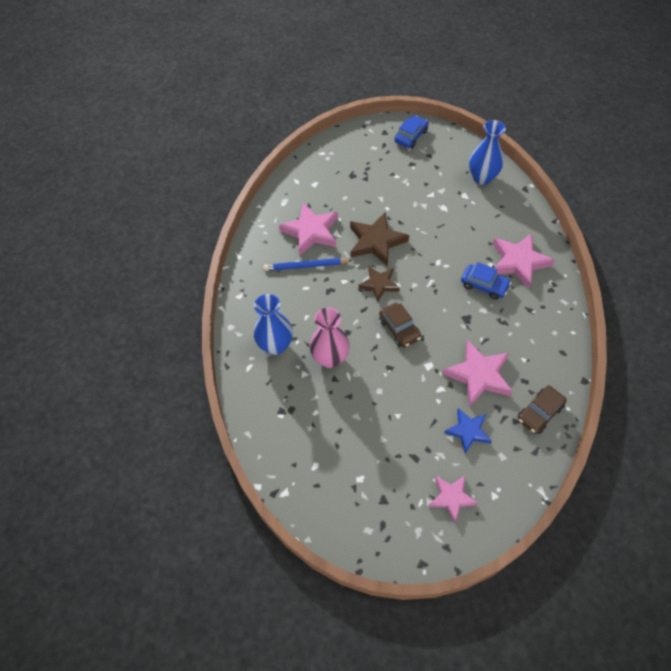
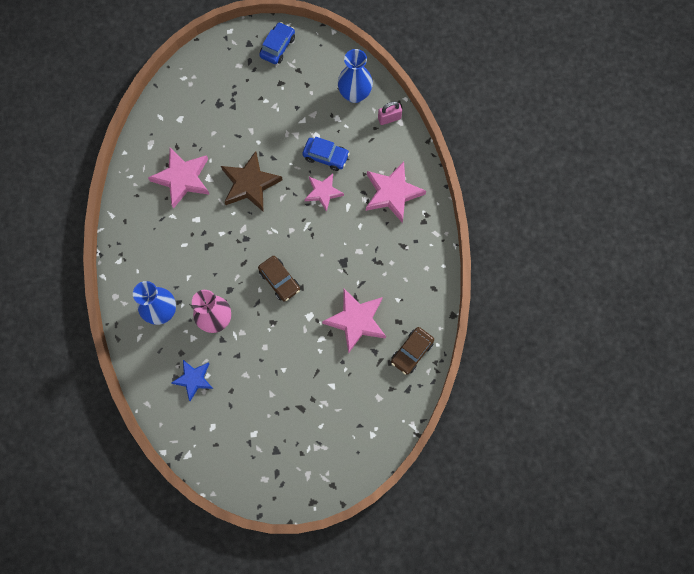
camera: 10 degrees left, 15 degrees up
(306, 266) = (182, 220): blue pencil -> none
(379, 284) = (256, 233): brown star -> none
(451, 498) = (335, 441): pink star -> pink star (323, 192)
(468, 431) = (348, 377): blue star -> blue star (193, 379)
(484, 285) = (359, 223): blue car -> blue car (326, 156)
(515, 199) = (389, 118): none -> pink padlock

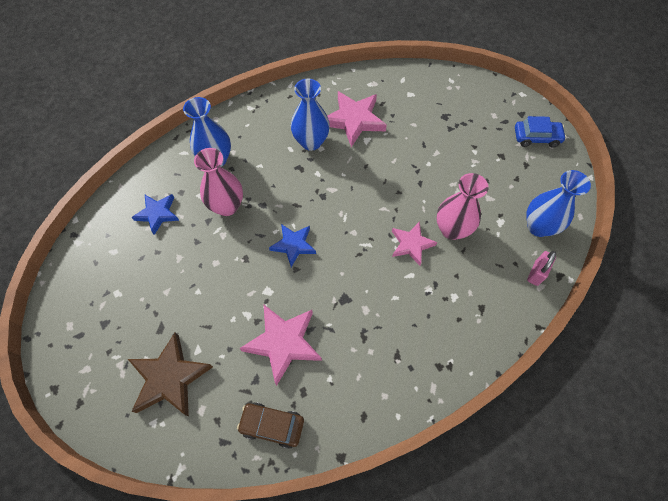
camera: 65 degrees right, 10 degrees down
(186, 224) = (311, 142): none -> blue vase
(250, 184) = (381, 175): brown star -> brown star (170, 377)
(279, 280) = (293, 245): brown car -> blue star
(326, 156) = (452, 229): blue car -> pink vase
(389, 118) = (536, 273): pink padlock -> pink padlock turned 75 degrees clockwise
(392, 193) = (452, 315): pink star -> none

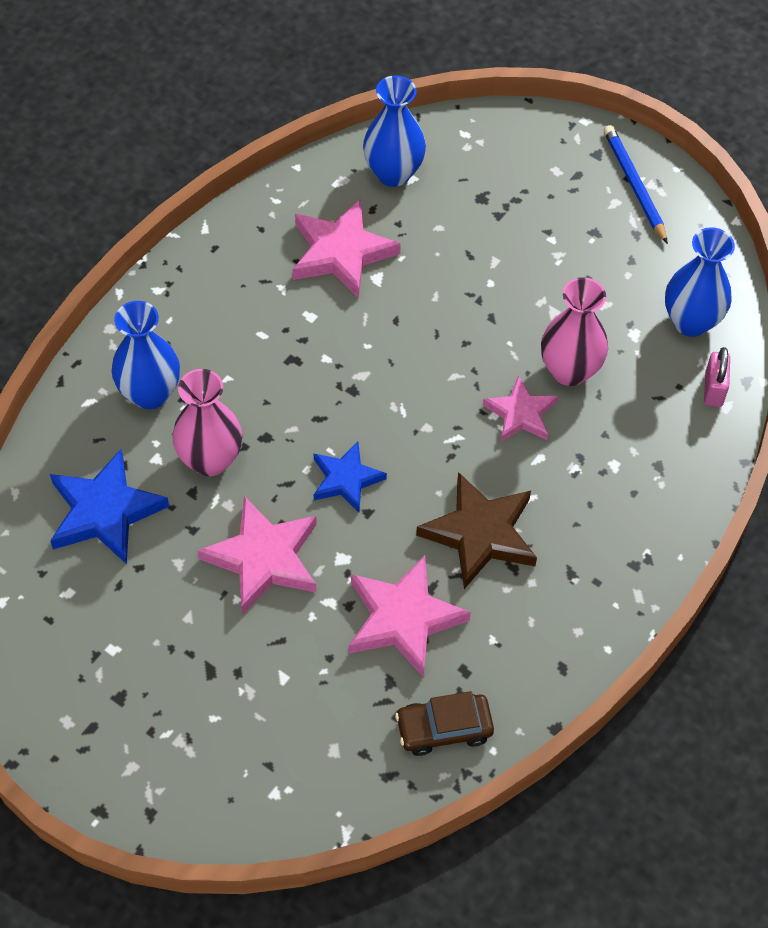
camera: 25 degrees left, 5 degrees down
(157, 214) = (105, 511): blue star -> blue star, size x1.57
(170, 377) = (264, 728): brown star -> brown star (480, 533)
(224, 273) = (263, 558): none -> pink star
(311, 142) = (290, 312): blue vase -> blue vase (393, 173)
(536, 137) = (634, 185): blue car -> blue pencil

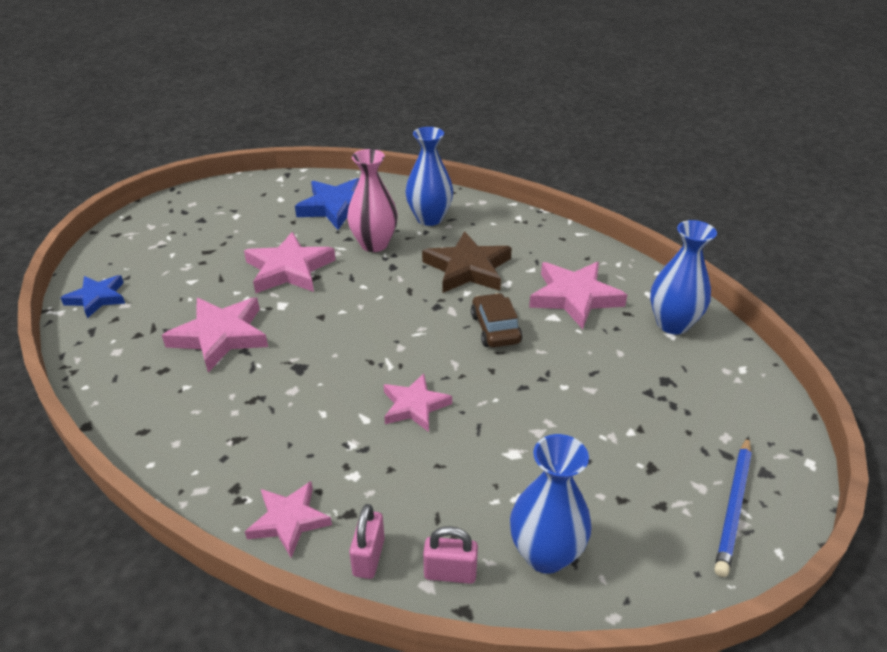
camera: 90 degrees right, 20 degrees down
(346, 479) = (352, 305): blue star -> blue star (97, 298)
(444, 728) = (116, 359): brown car -> brown car (495, 329)
(480, 533) = (290, 379): brown star -> brown star (468, 268)
(569, 370) = (466, 442): pink vase -> none
(634, 185) = (733, 506): blue pencil -> blue pencil turned 135 degrees clockwise
(669, 513) = (289, 520): none -> pink star
(703, 448) = (369, 557): none -> pink padlock

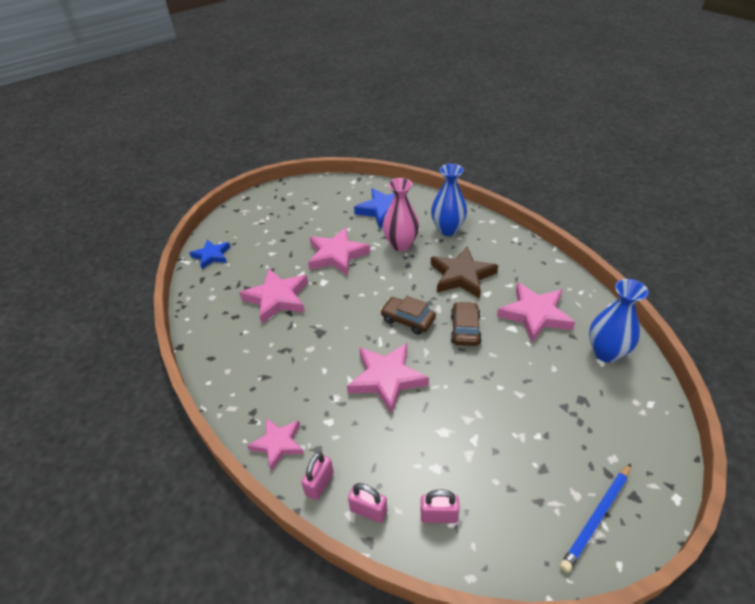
camera: 20 degrees right, 5 degrees up
(414, 406) = (386, 378): pink star -> pink star, size x1.57
(417, 331) = (408, 320): none -> brown car
(545, 554) = (439, 515): blue vase -> pink padlock

